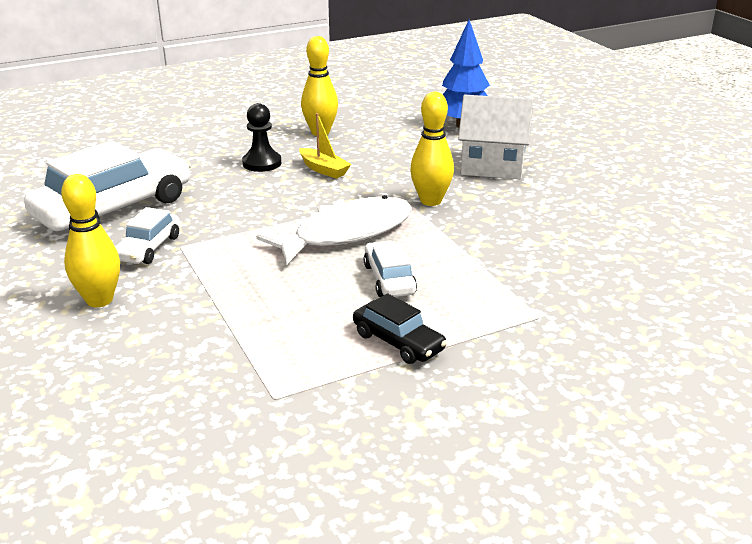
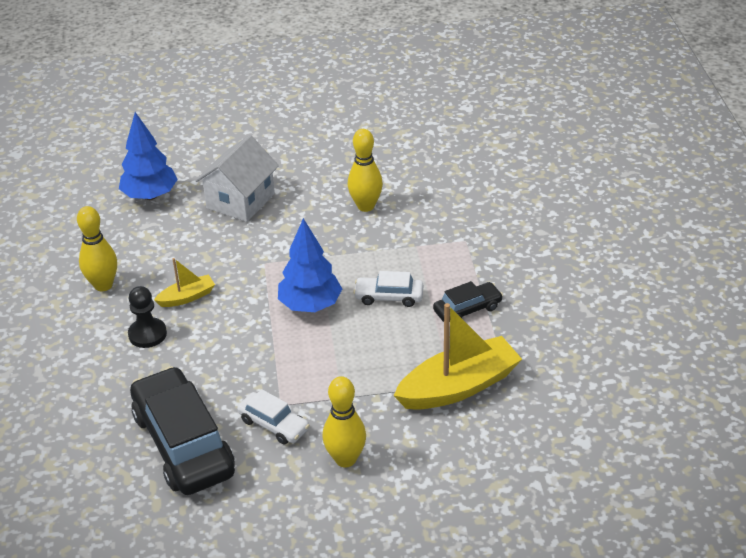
camera: 70 degrees left, 10 degrees up
(114, 208) = (184, 443): white car -> black car
(242, 360) = (458, 387): none -> yellow boat
(346, 233) = (310, 305): white fish -> blue tree
(431, 201) = (282, 249): yellow bowling pin -> yellow bowling pin (366, 206)

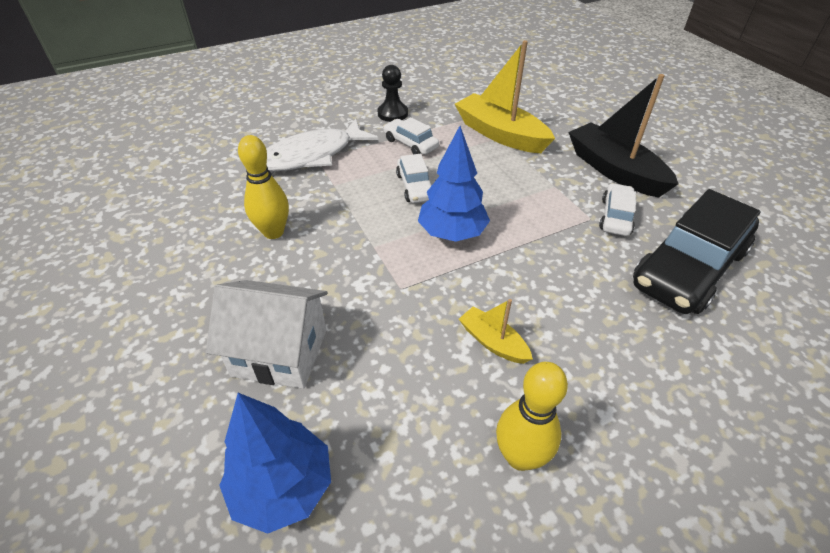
camera: 110 degrees left, 5 degrees up
(147, 334) = (576, 358): black pawn -> black pawn (392, 114)
(345, 459) = (614, 170): yellow bowling pin -> black boat
(467, 309) = (410, 144): black car -> white car
(473, 238) = (312, 155): none -> white fish

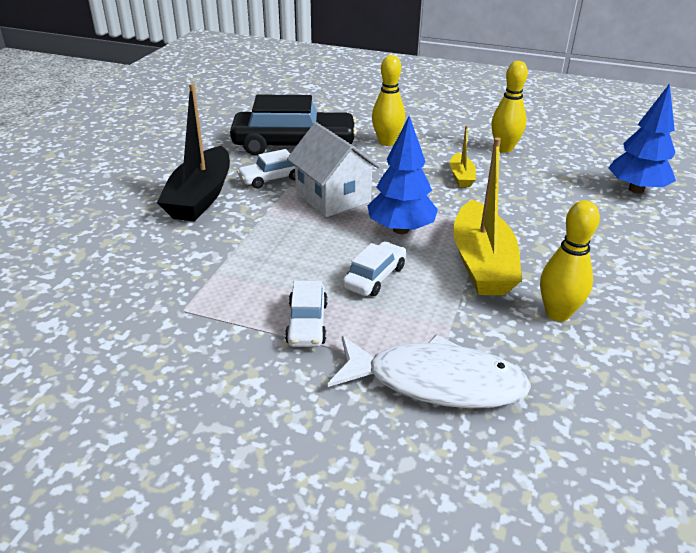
camera: 135 degrees left, 10 degrees down
(280, 352) = (606, 233): white house -> white house (333, 197)
(392, 114) = (256, 382): black pawn -> none
(500, 134) = (206, 275): yellow boat -> yellow boat (481, 263)
(640, 347) = (387, 142): none -> yellow bowling pin

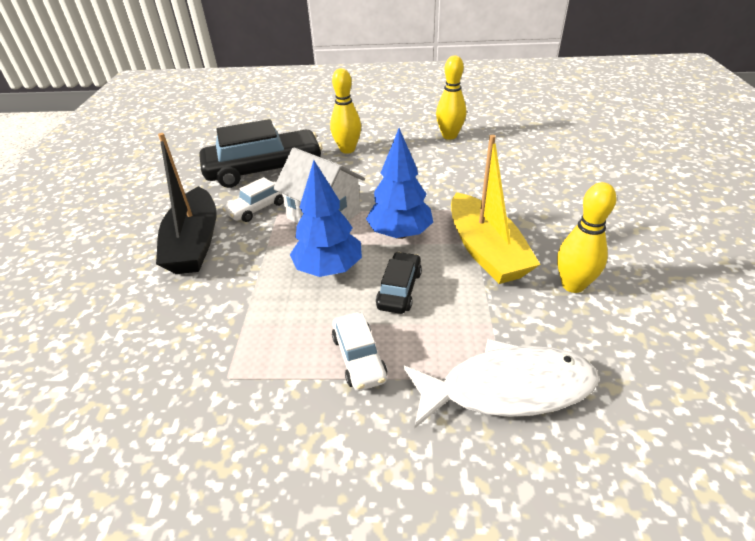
camera: 15 degrees left, 5 degrees up
(375, 277) = (399, 289): white car -> black car
(461, 177) = (427, 170): yellow boat -> none
(636, 189) = (571, 152): blue tree -> blue tree (329, 269)

